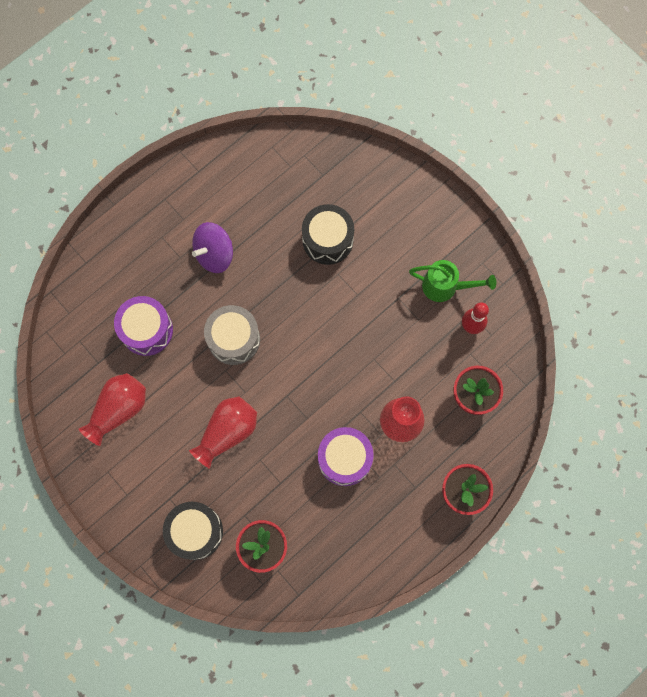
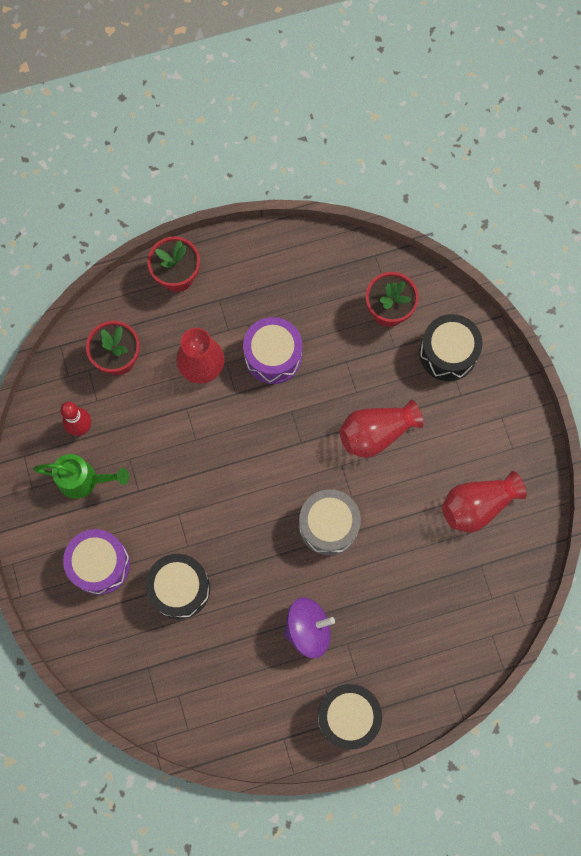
camera: 155 degrees left, 0 degrees up
(147, 330) = (415, 577): purple drum -> purple drum (100, 564)
(156, 206) = (348, 716): none -> black drum
(445, 287) = (84, 480): green watering can -> green watering can turned 150 degrees clockwise

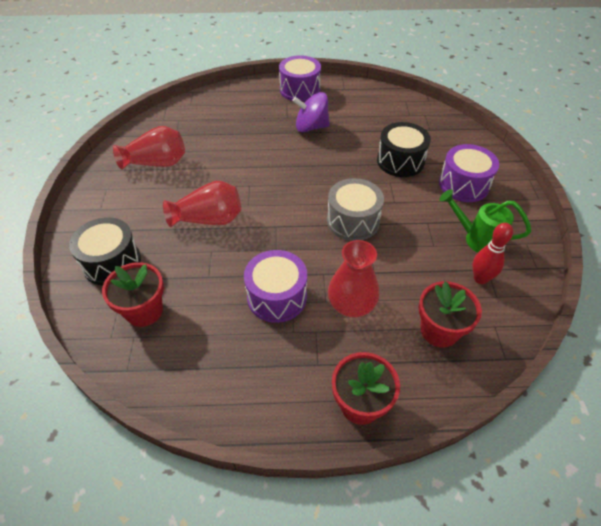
camera: 165 degrees left, 25 degrees down
(328, 525) = (274, 173): grey drum -> grey drum (353, 221)
(348, 716) = (300, 90): black drum -> purple drum

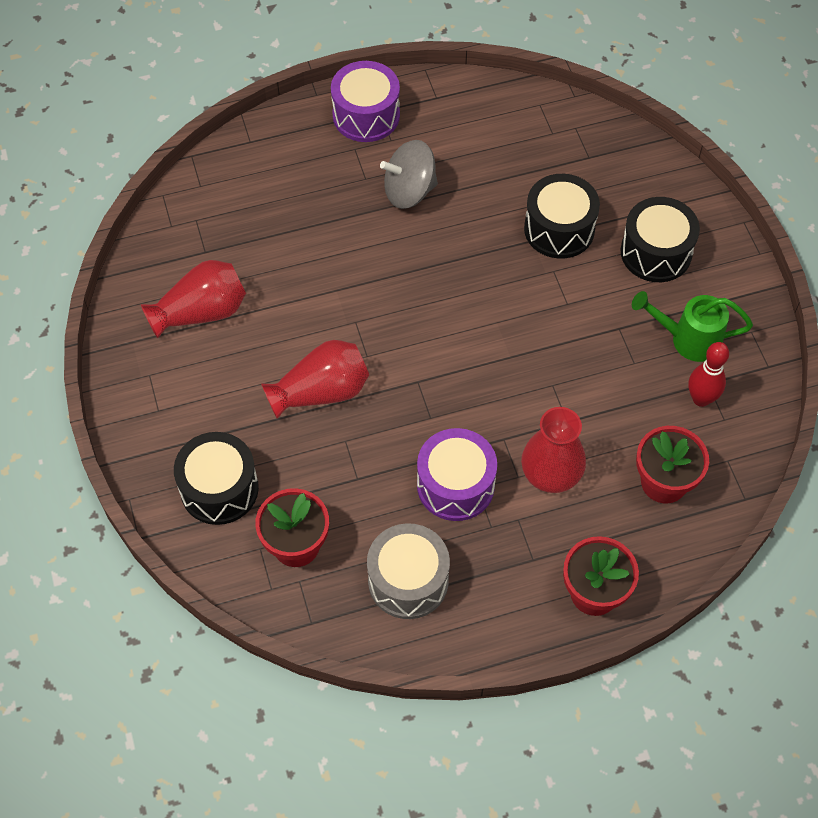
camera: 15 degrees left, 10 degrees up
(311, 127) = (409, 191): purple spinning top -> grey spinning top
(353, 221) = (519, 349): grey drum -> grey drum (408, 581)
(463, 185) = (656, 252): purple drum -> black drum

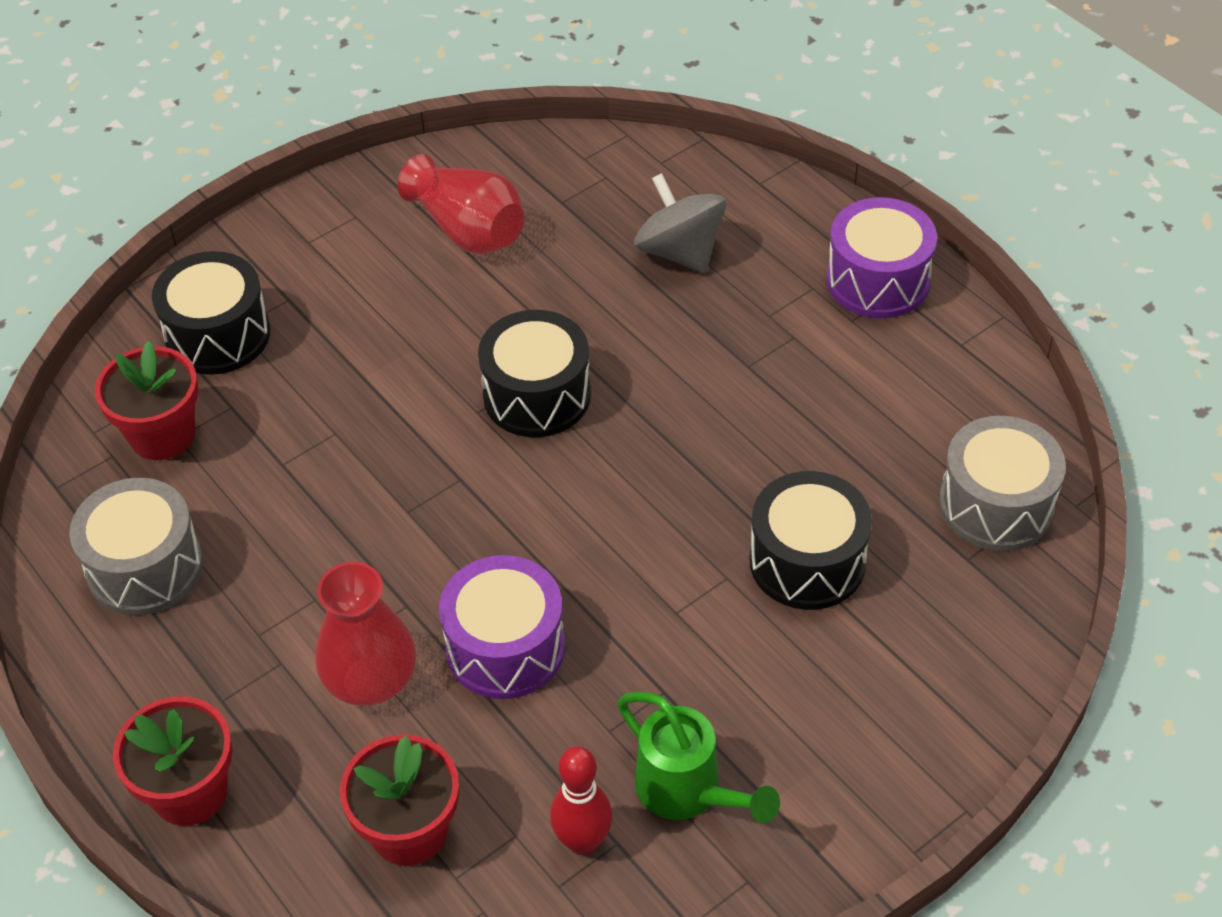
camera: 70 degrees right, 10 degrees down
(321, 392) = (399, 384): red vase -> none
(409, 191) = (775, 368): grey spinning top -> grey spinning top (680, 251)
(455, 485) = (310, 573): purple drum -> purple drum (505, 647)
(558, 129) = (996, 505): none -> grey drum
(656, 252) = (833, 700): black drum -> black drum (537, 395)
(688, 339) = (687, 792): green watering can -> green watering can turned 150 degrees clockwise

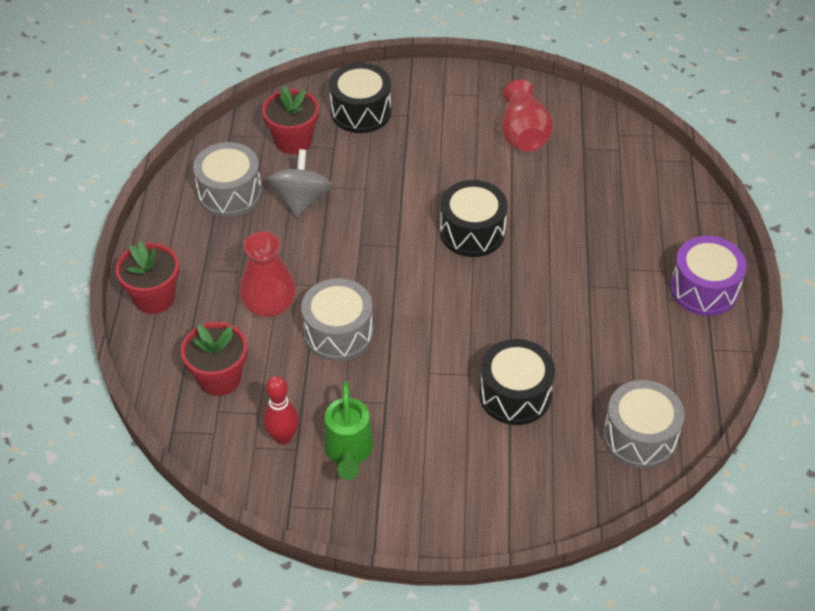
camera: 40 degrees right, 0 degrees up
(505, 647) = (338, 333): purple drum -> grey drum
(680, 251) = (616, 209): grey spinning top -> grey spinning top (301, 200)

